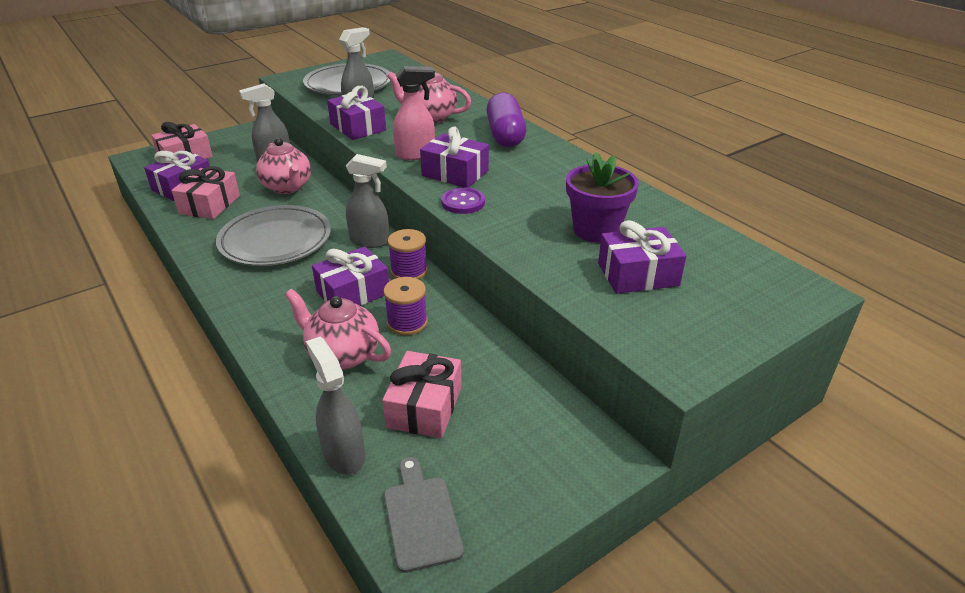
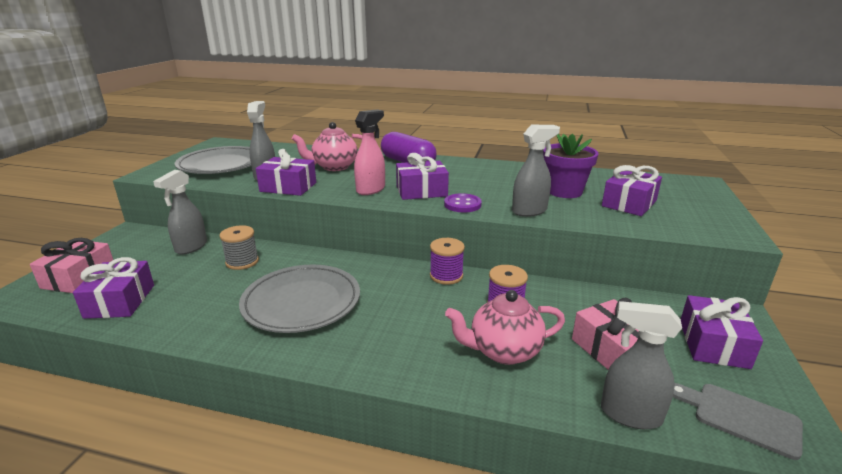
camera: 40 degrees left, 10 degrees down
(210, 204) = (181, 303): pink gift -> none
(287, 187) = (242, 262): pink teapot -> grey spool
(353, 292) = (433, 307): purple gift -> purple gift (713, 344)
(370, 241) = (383, 270): grey spray bottle -> grey spray bottle (530, 211)

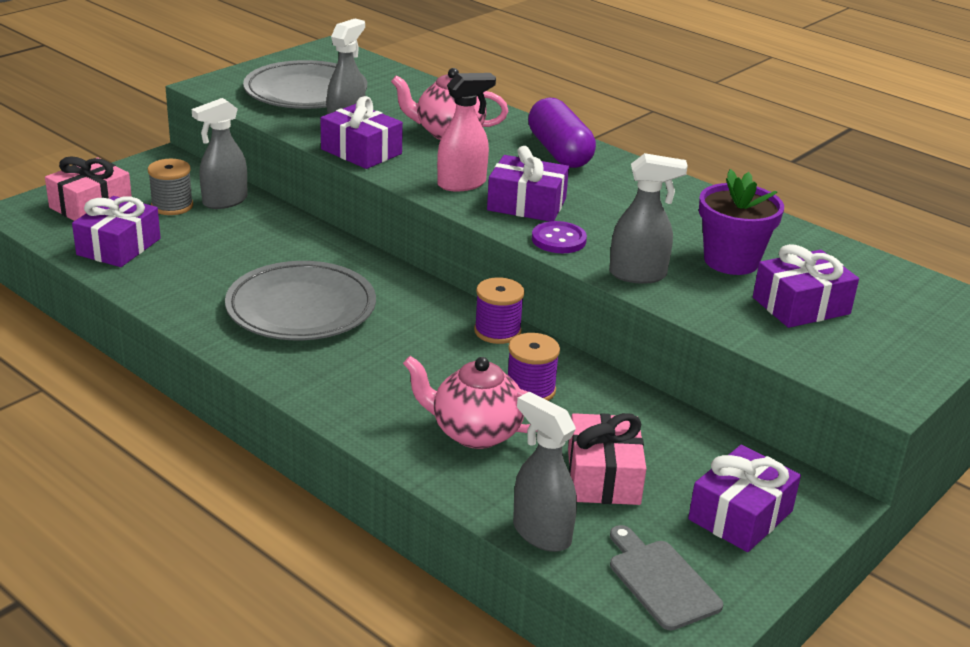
camera: 25 degrees right, 5 degrees up
(242, 262) = (270, 238): grey spool -> grey spool (172, 206)

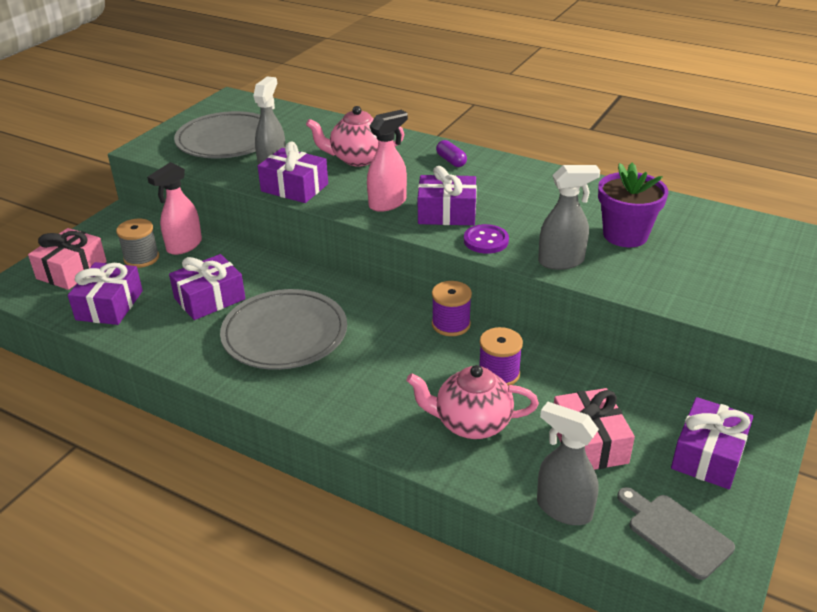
camera: 10 degrees left, 5 degrees up
(224, 201) = (184, 246): grey spray bottle -> pink spray bottle
(559, 152) = (451, 161): purple capsule -> purple capsule, size x0.48
(801, 306) = (696, 265): purple gift -> purple gift (210, 299)

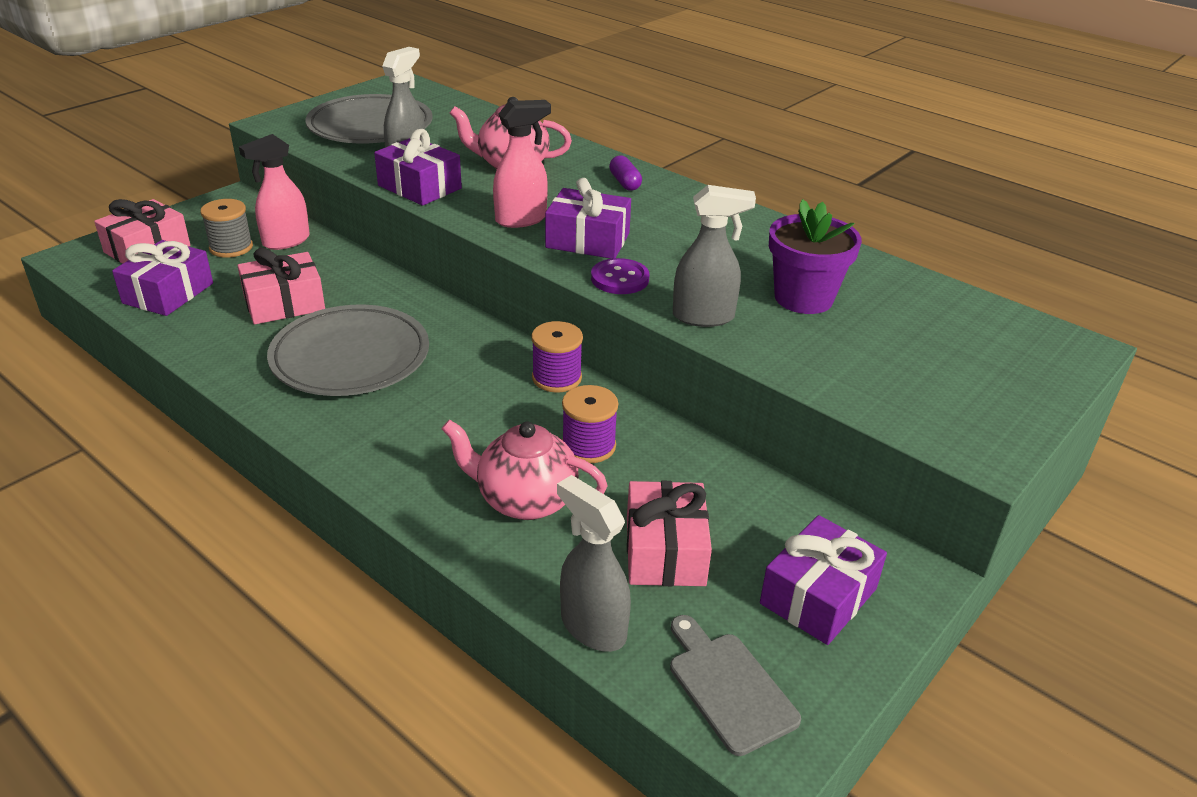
camera: 10 degrees right, 0 degrees up
(210, 299) = (284, 304): purple gift -> pink gift

